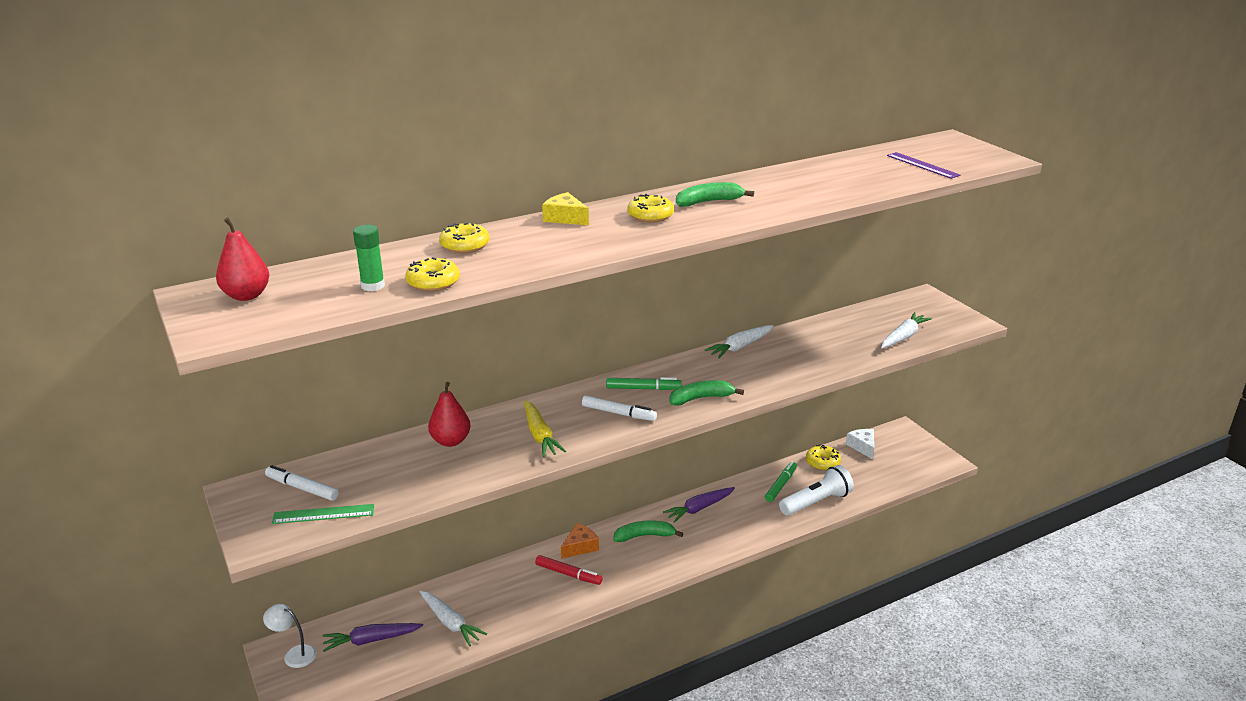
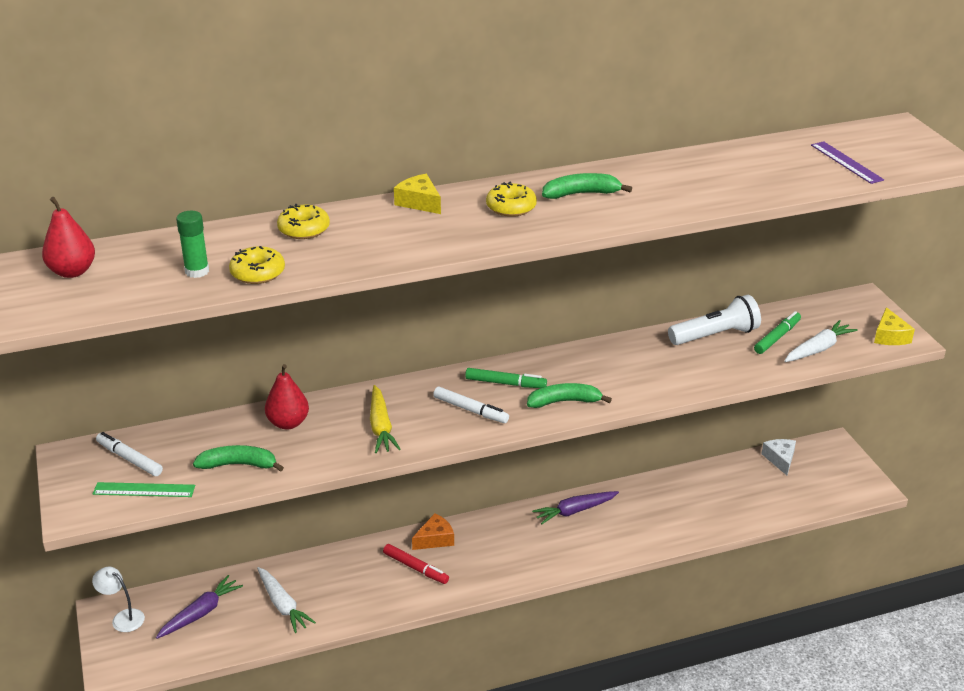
camera: 10 degrees right, 5 degrees up
(371, 640) = (200, 613): purple carrot -> purple carrot turned 135 degrees clockwise
(644, 536) = (507, 535): green banana -> green banana (239, 465)
(740, 347) = (627, 343): white carrot -> none
(780, 485) = (672, 494): green marker -> green marker (777, 337)
(816, 502) = (707, 519): white flashlight -> white flashlight (715, 335)
(822, 462) = (728, 473): yellow donut -> none
(958, 322) = (889, 336): none -> yellow cheese

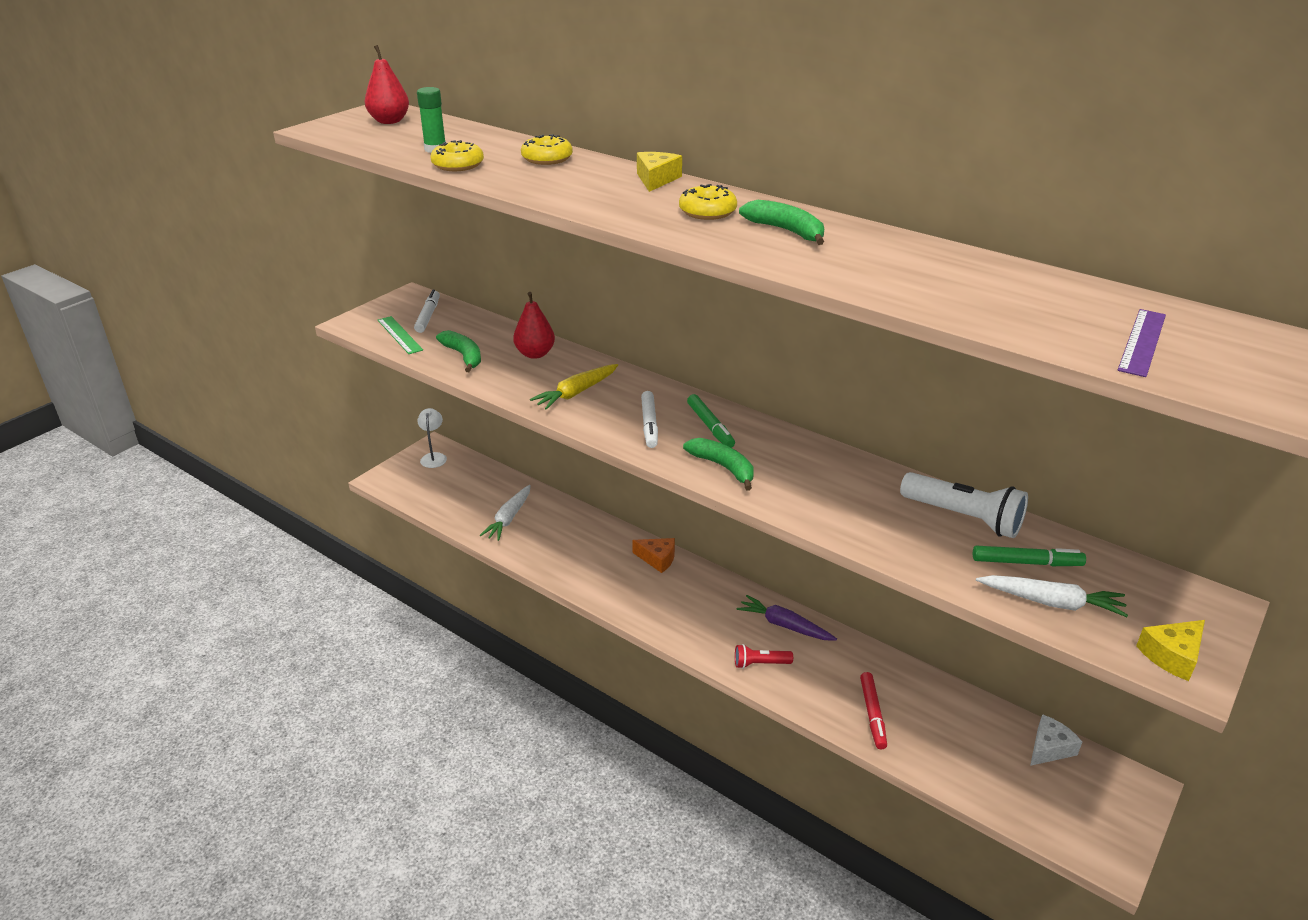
camera: 55 degrees right, 0 degrees up
(200, 613) = (467, 486): purple carrot -> none
(415, 568) = (613, 564): red marker -> red marker (872, 714)
(601, 544) = (760, 663): none -> red flashlight

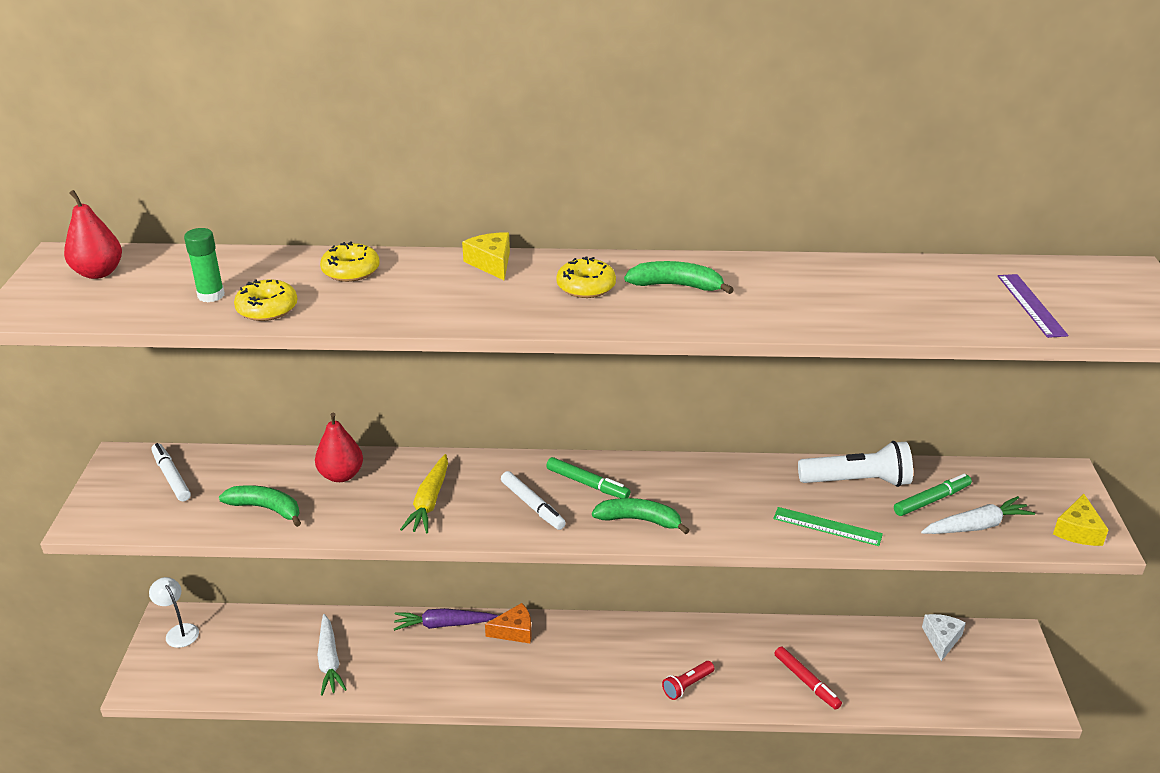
camera: 35 degrees left, 0 degrees up
(399, 335) = (163, 513): green ruler -> green ruler (827, 526)
(784, 625) = (676, 639): purple carrot -> purple carrot (443, 624)

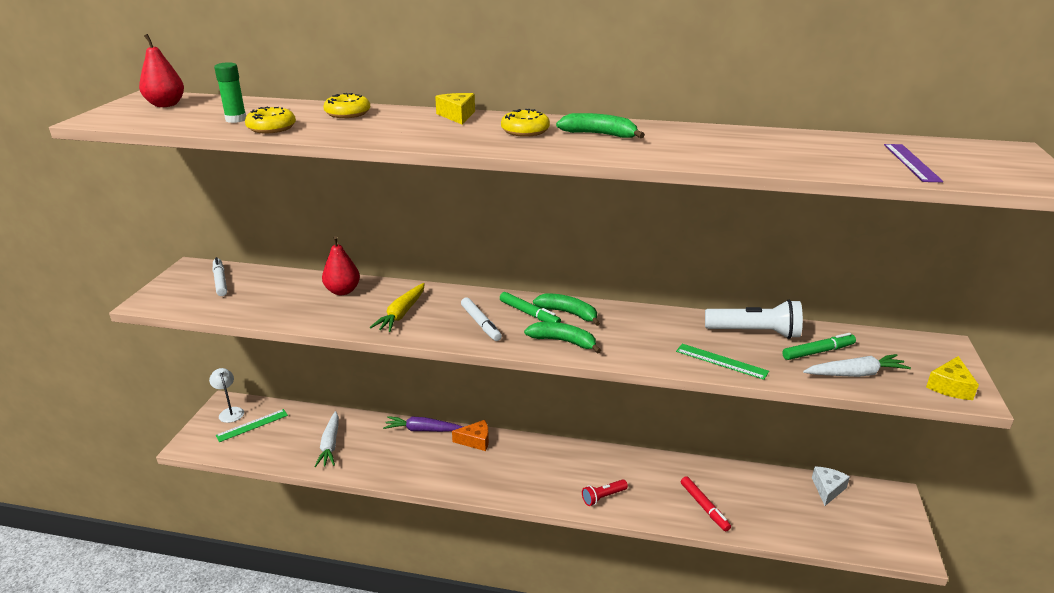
camera: 10 degrees right, 5 degrees down
(216, 647) = (252, 425): none -> green ruler
(266, 508) = (278, 306): green banana -> green banana (568, 313)

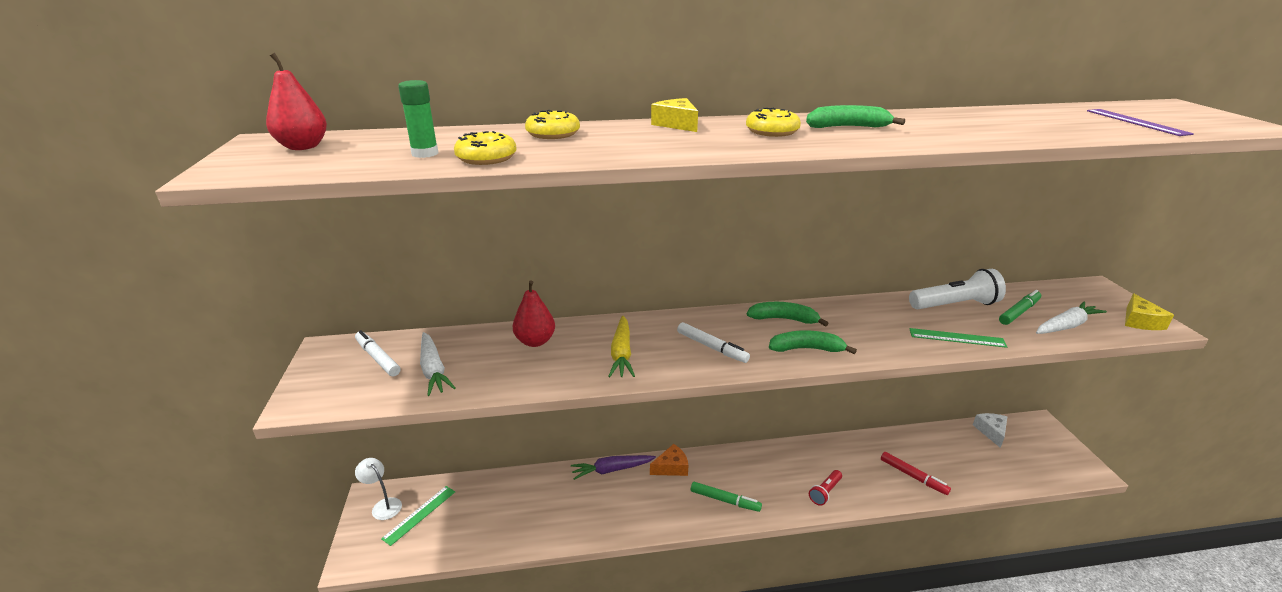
camera: 20 degrees left, 0 degrees up
(330, 444) = (524, 513): white carrot -> white carrot (433, 370)
(529, 314) = (748, 327): green marker -> green marker (724, 500)

